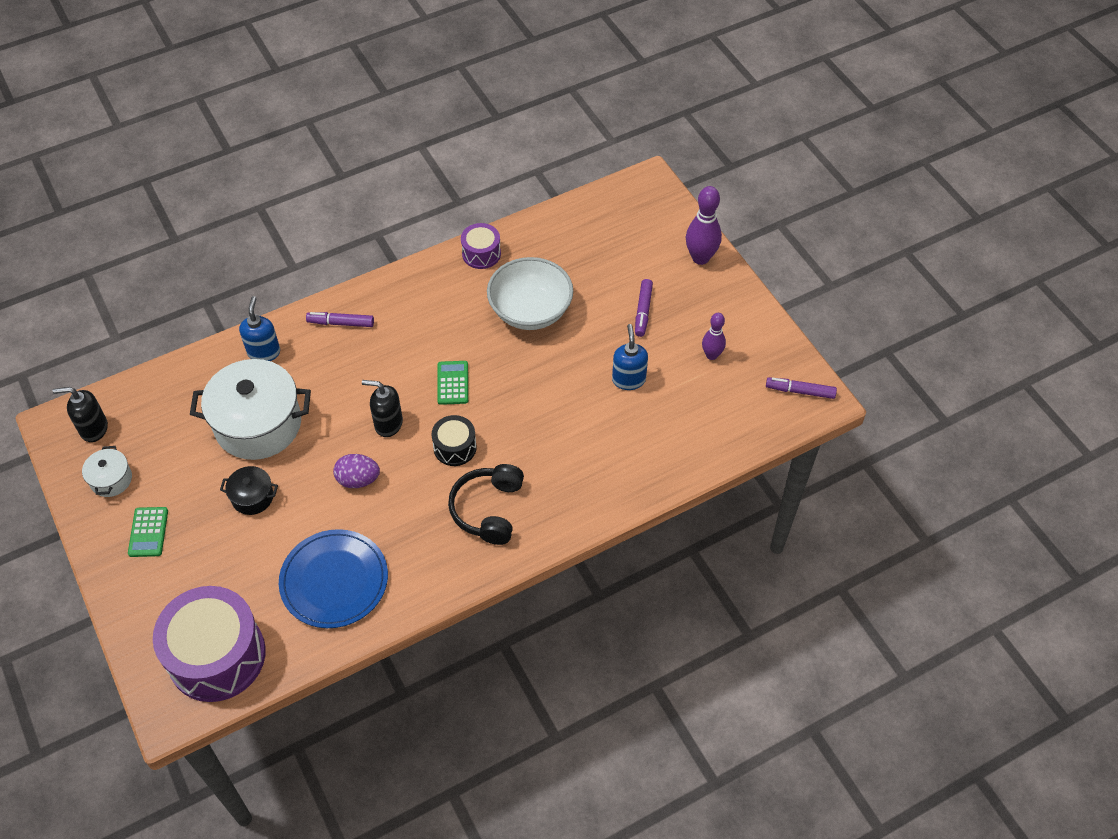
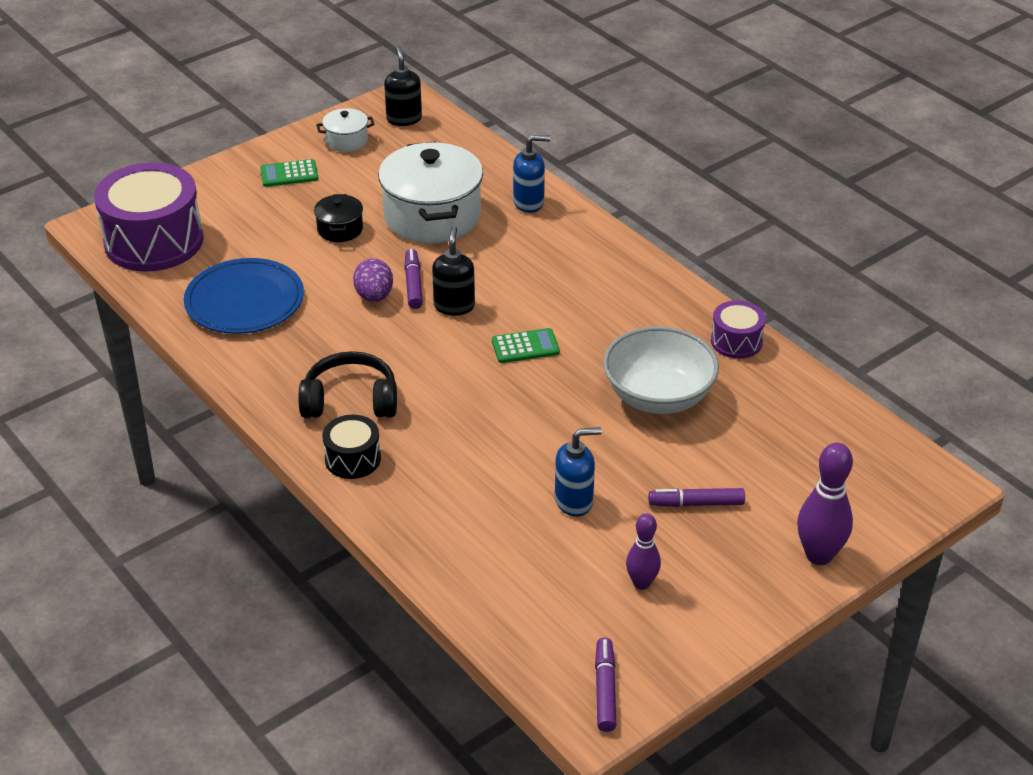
camera: 80 degrees right, 15 degrees down
(341, 323) = (587, 249): purple marker -> purple marker (413, 284)
(455, 447) = (432, 362): black drum -> black drum (353, 459)

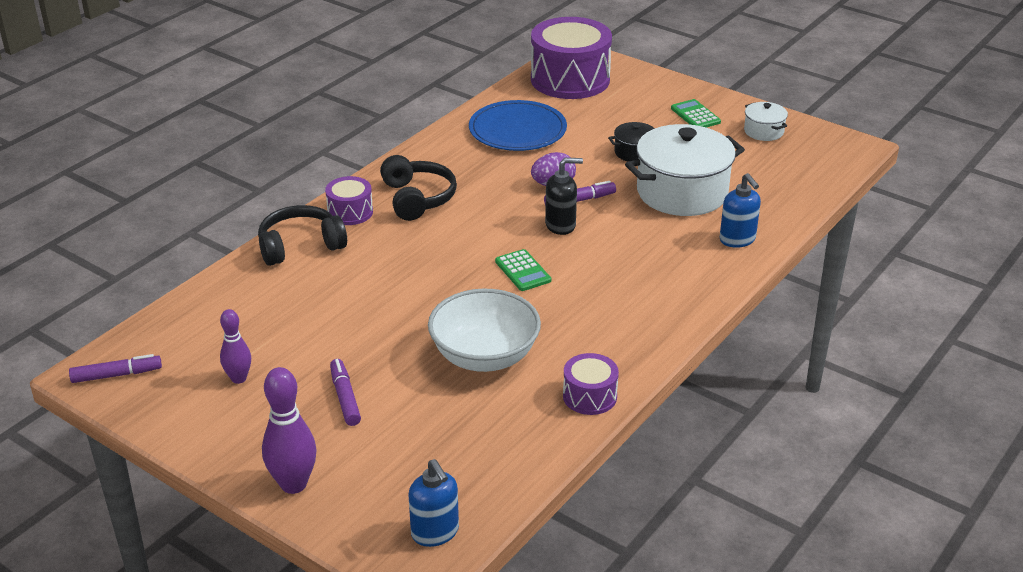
camera: 75 degrees right, 5 degrees down
(353, 459) = (350, 212): black drum -> purple drum
(404, 119) = (820, 152): black soap dispenser -> none
(405, 509) = (300, 246): none -> black headphones
(574, 501) = (330, 328): blue soap dispenser -> blue soap dispenser (435, 533)

